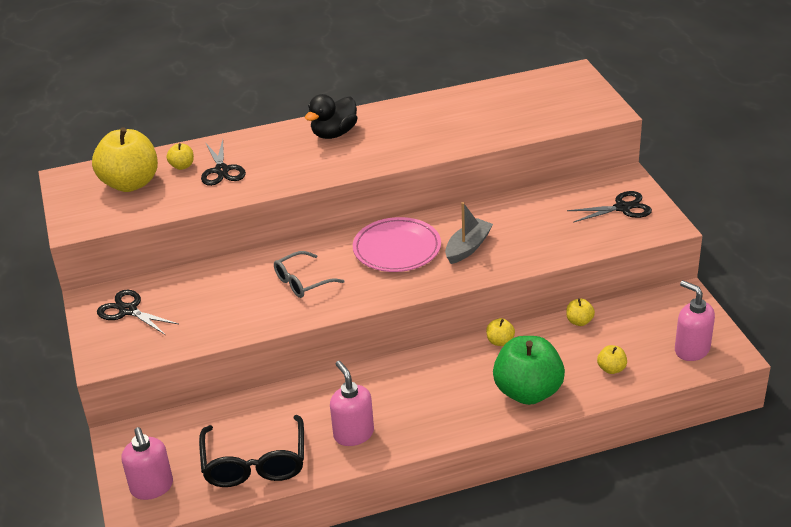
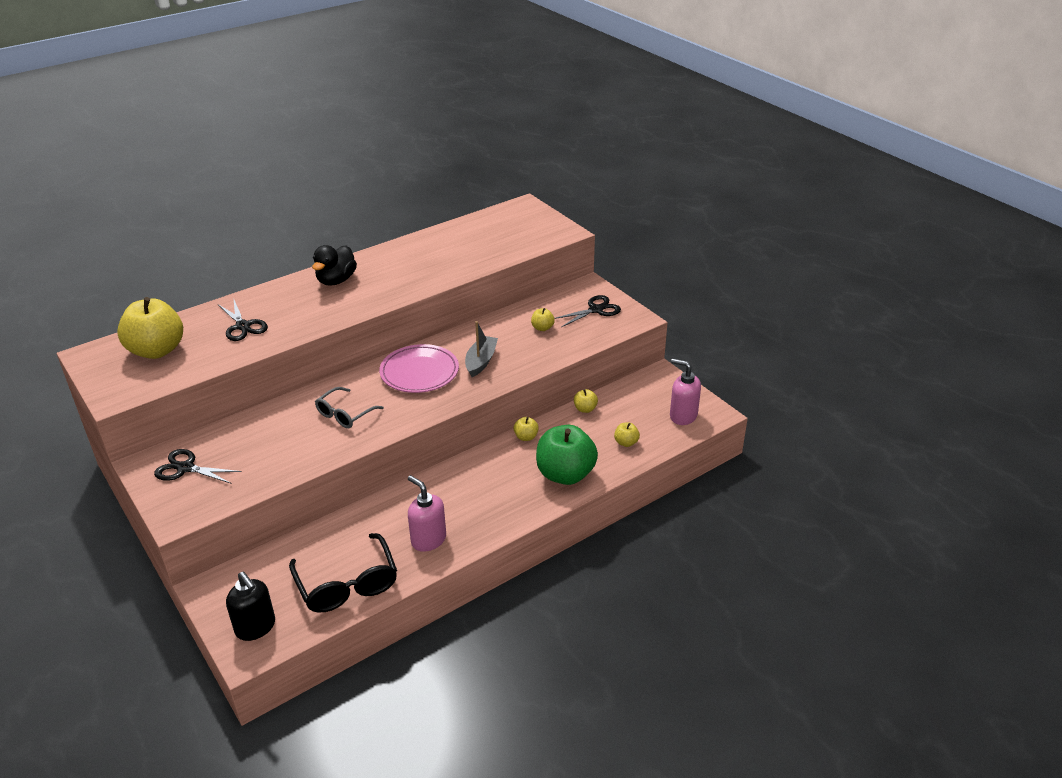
camera: 20 degrees left, 0 degrees up
(152, 487) = (256, 627): pink soap dispenser -> black soap dispenser
(182, 166) = (202, 328): yellow apple -> yellow apple (542, 328)

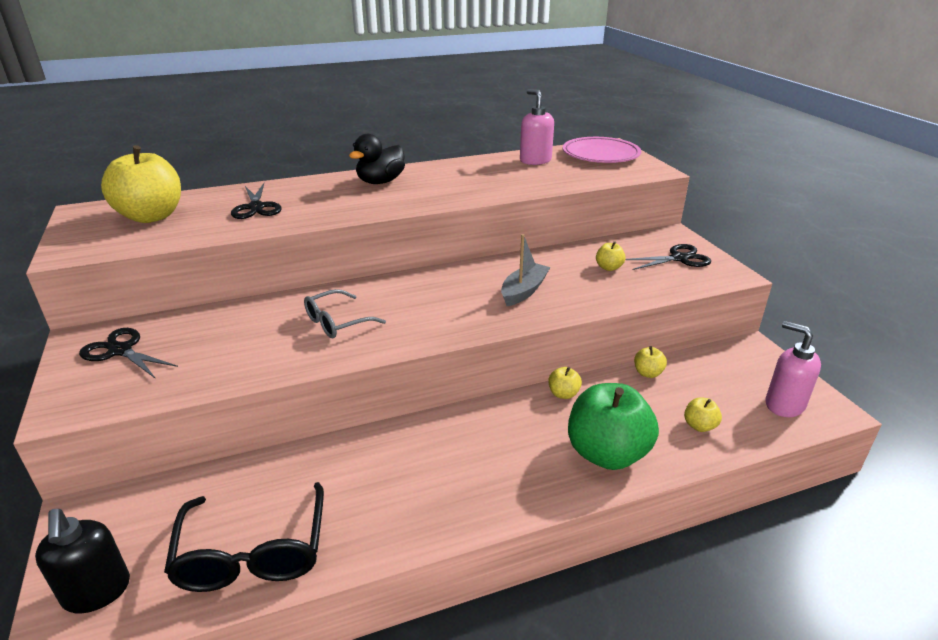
camera: 15 degrees right, 5 degrees down
(419, 372) = (445, 292): pink plate -> pink plate (600, 155)
(428, 539) = (391, 509): pink soap dispenser -> pink soap dispenser (535, 160)

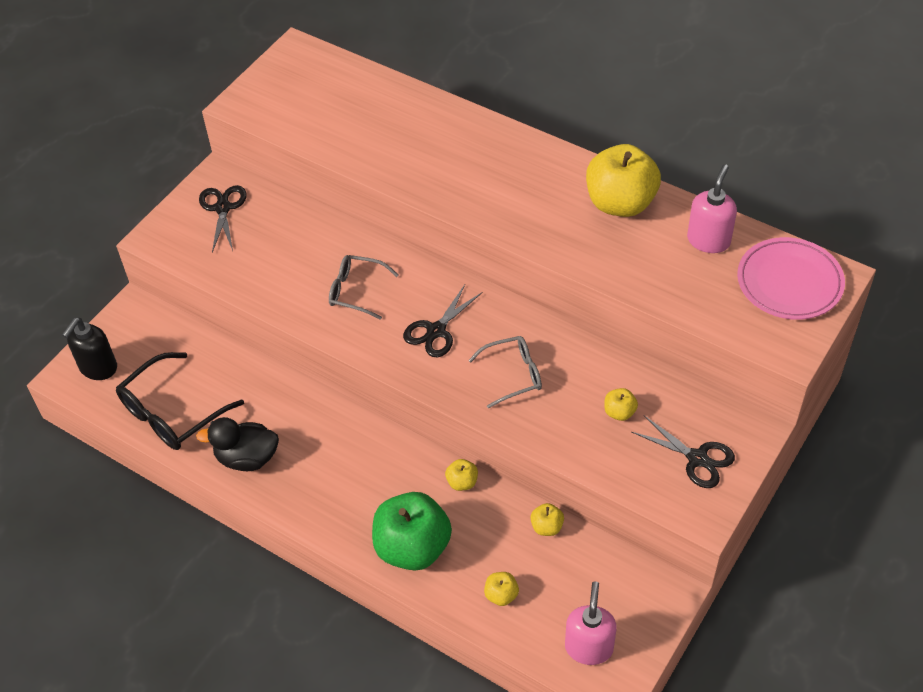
camera: 55 degrees right, 20 degrees up
(151, 216) = (325, 93): yellow apple -> yellow apple (620, 203)
(256, 207) = (398, 134): black scissors -> black scissors (436, 331)
(380, 182) = (528, 168): black duck -> black duck (247, 458)
(523, 291) = (513, 375): grey boat -> grey glasses

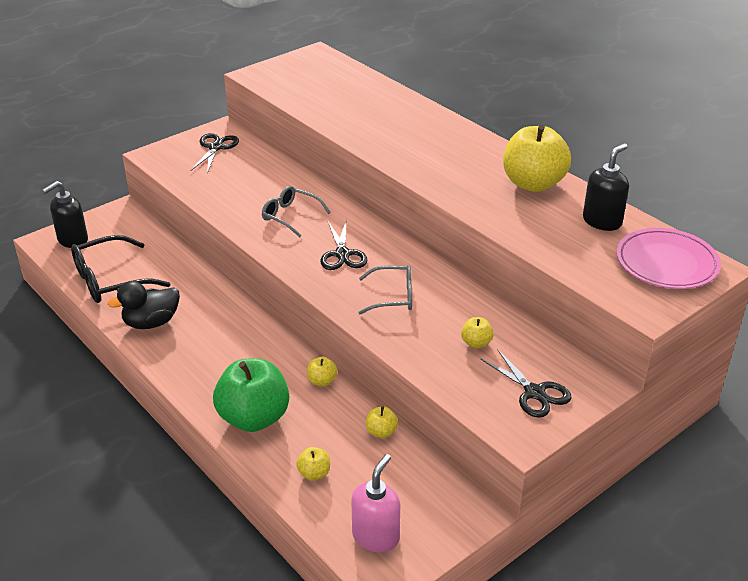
camera: 15 degrees right, 15 degrees down
(247, 458) = (151, 323): black duck -> black duck turned 45 degrees counterclockwise
(436, 331) = (342, 254): black scissors -> black scissors turned 60 degrees counterclockwise
(708, 240) = (602, 221): pink soap dispenser -> black soap dispenser

